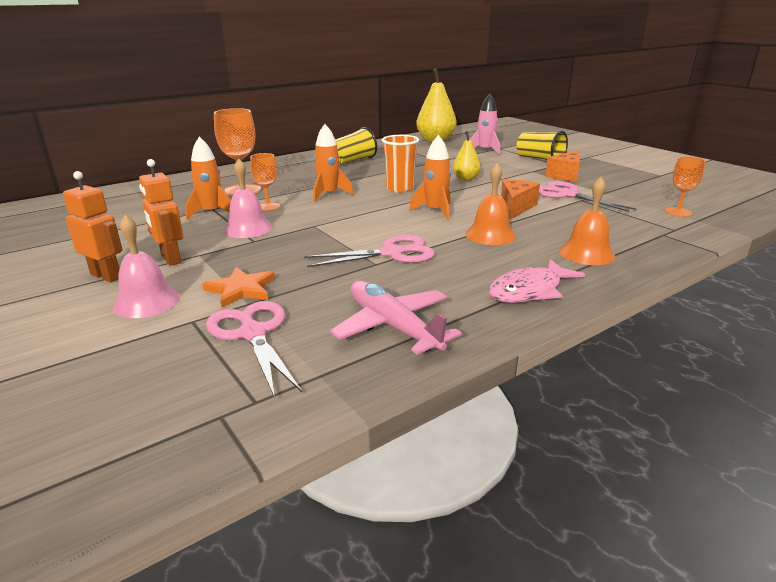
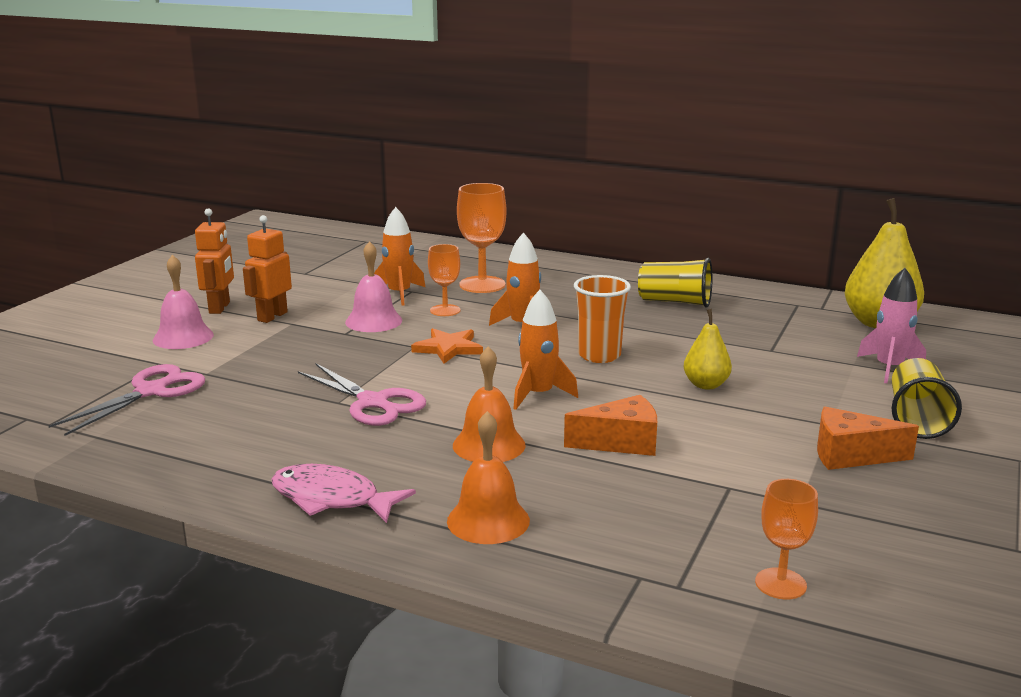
camera: 60 degrees right, 5 degrees down
(241, 289) = (230, 362): orange star -> orange star (448, 348)
(393, 327) = (197, 445): pink plane -> none
(567, 195) = (738, 472): pink scissors -> none

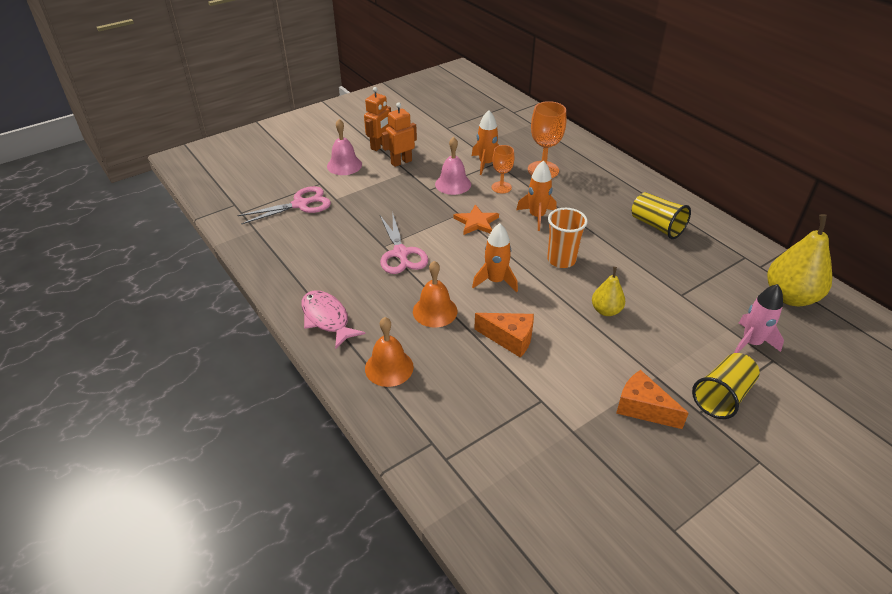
camera: 30 degrees right, 20 degrees up
(780, 584) = (502, 484): orange goblet -> none

